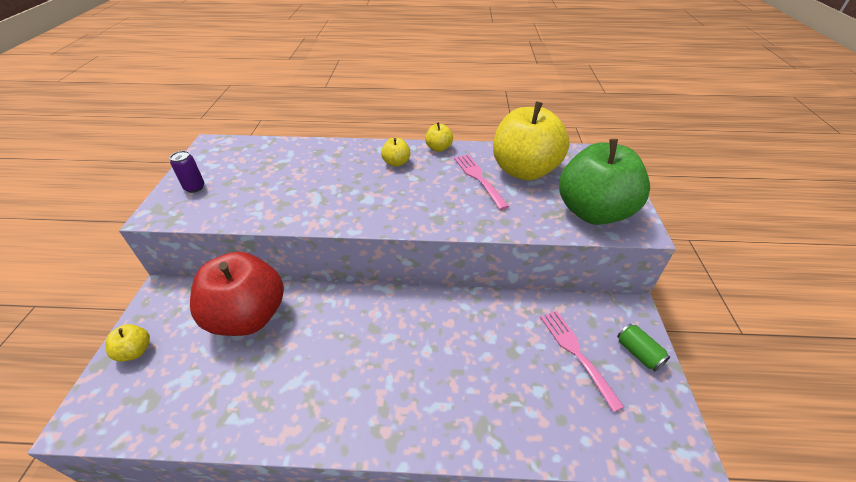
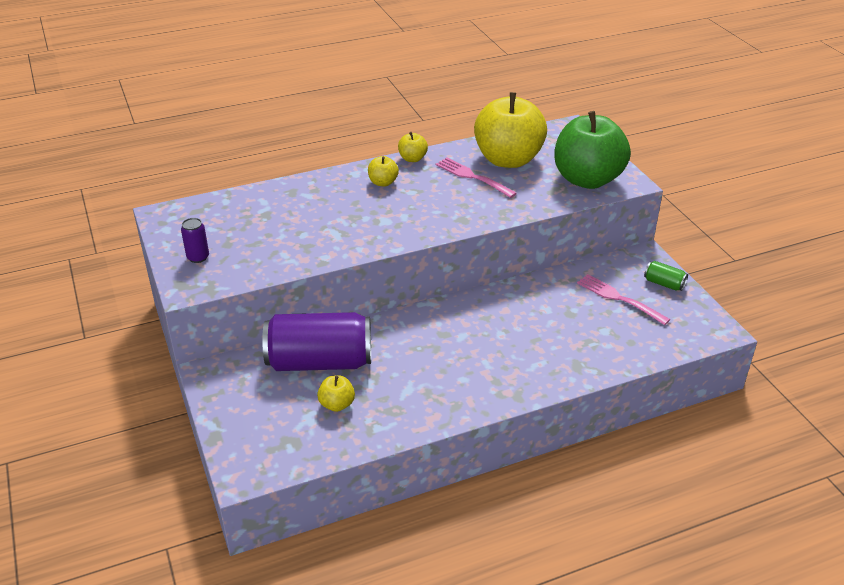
camera: 25 degrees left, 5 degrees down
(135, 351) = (237, 419): yellow apple -> yellow apple (337, 404)
(248, 316) = (320, 362): red apple -> purple can

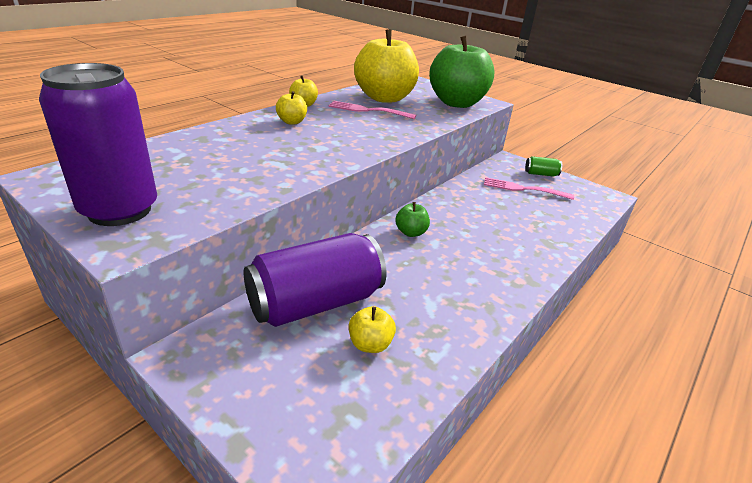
camera: 30 degrees left, 5 degrees down
(198, 257) = (119, 210): purple can -> purple can, size x2.40
(448, 320) = (411, 232): none -> green apple

